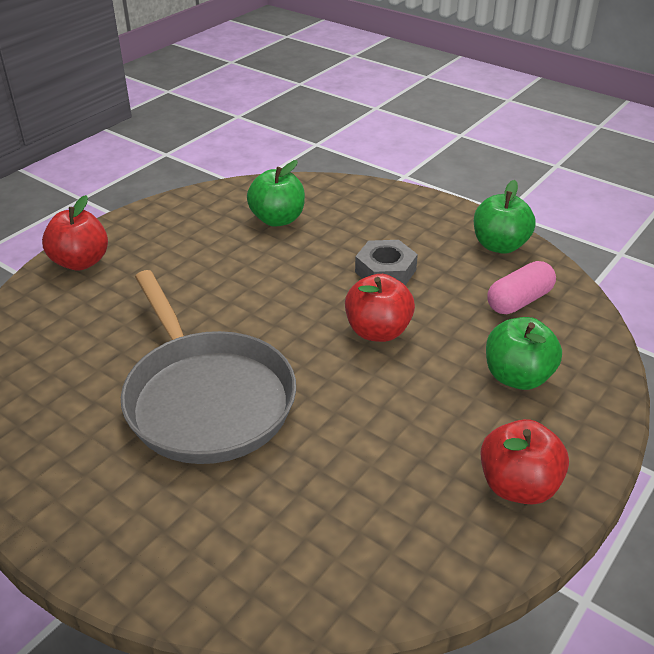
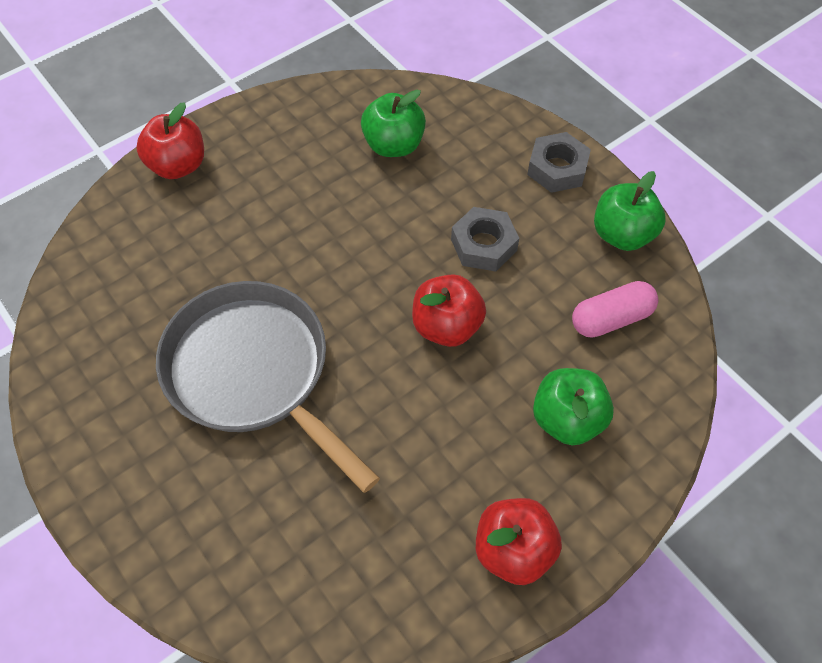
camera: 15 degrees right, 20 degrees up
(206, 398) = (253, 372): grey pan -> grey pan turned 150 degrees clockwise
(424, 213) = (557, 168): none -> grey nut

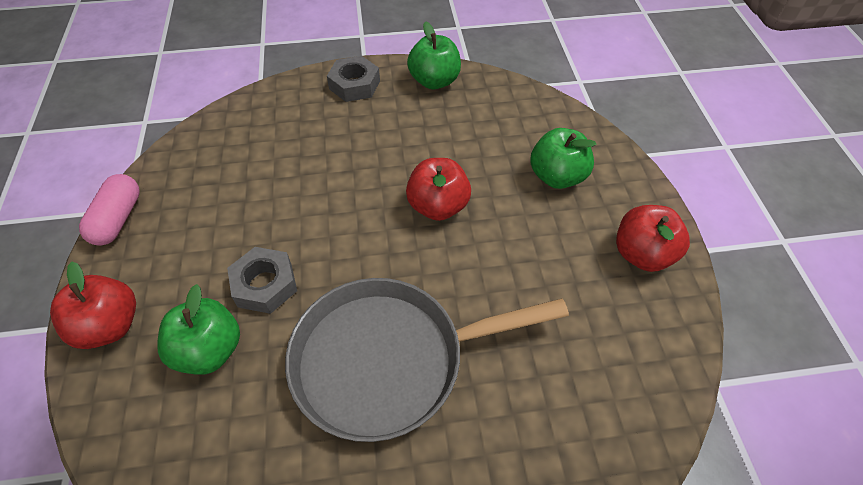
camera: 60 degrees left, 5 degrees down
(393, 145) = (246, 161): green apple -> green apple (209, 350)
(483, 245) = (384, 152): grey nut -> grey nut (265, 285)
(611, 319) = (494, 118): pink capsule -> pink capsule (118, 219)

